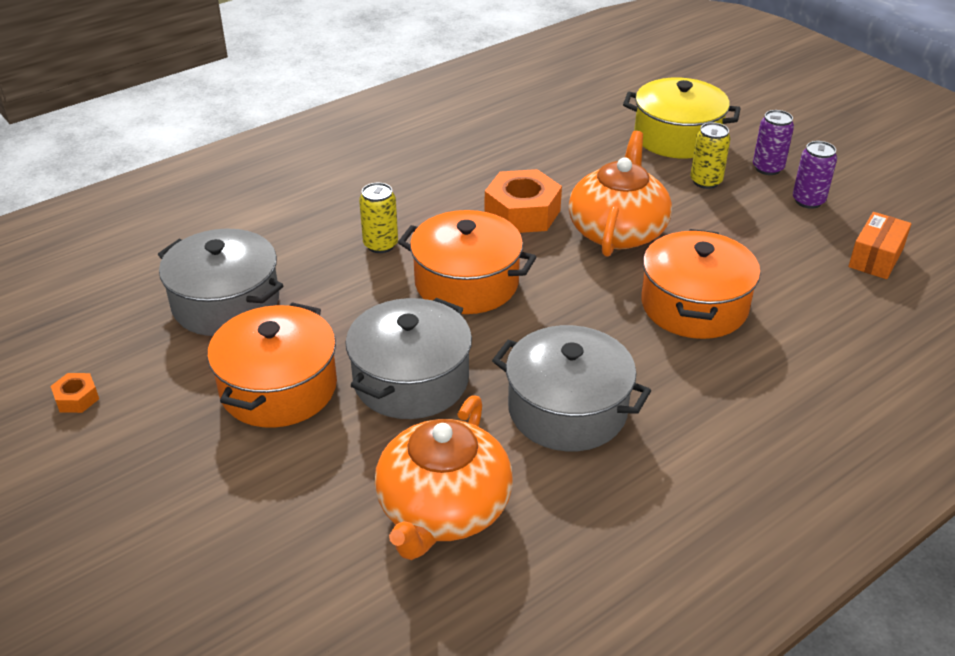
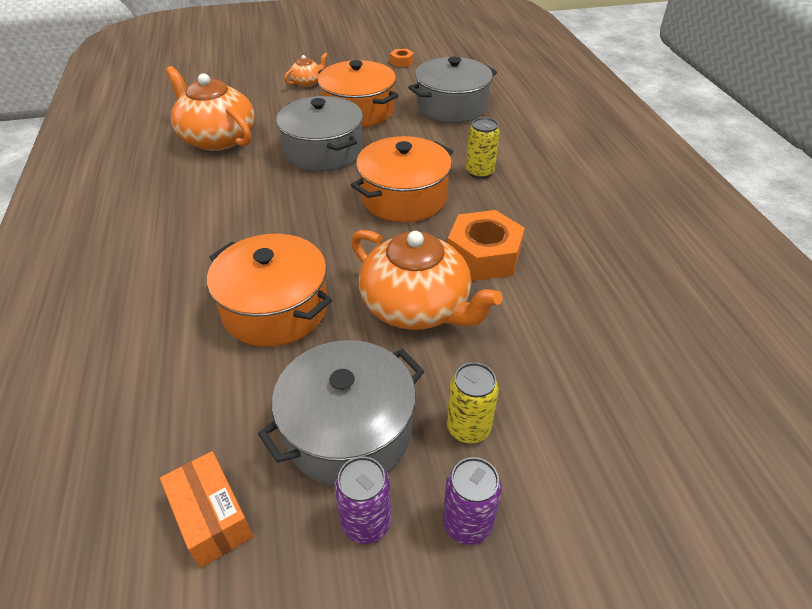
camera: 115 degrees right, 5 degrees up
(201, 487) = (307, 82): none -> orange teapot
(567, 410) = (237, 200): grey pot -> grey pot (348, 430)
(677, 137) = (591, 454): yellow pot -> none

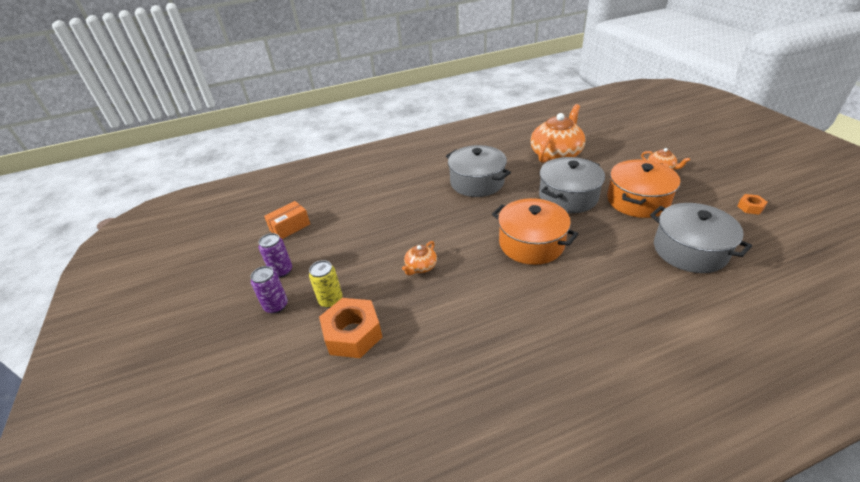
camera: 85 degrees right, 5 degrees down
(275, 308) = (408, 214): orange pot -> none
(348, 430) = (330, 256): grey pot -> grey pot (477, 182)
(417, 306) = (420, 267): orange teapot -> orange teapot, size x0.47
(480, 172) = (589, 280): yellow can -> none
(483, 255) = (479, 293): orange nut -> orange nut (353, 334)

